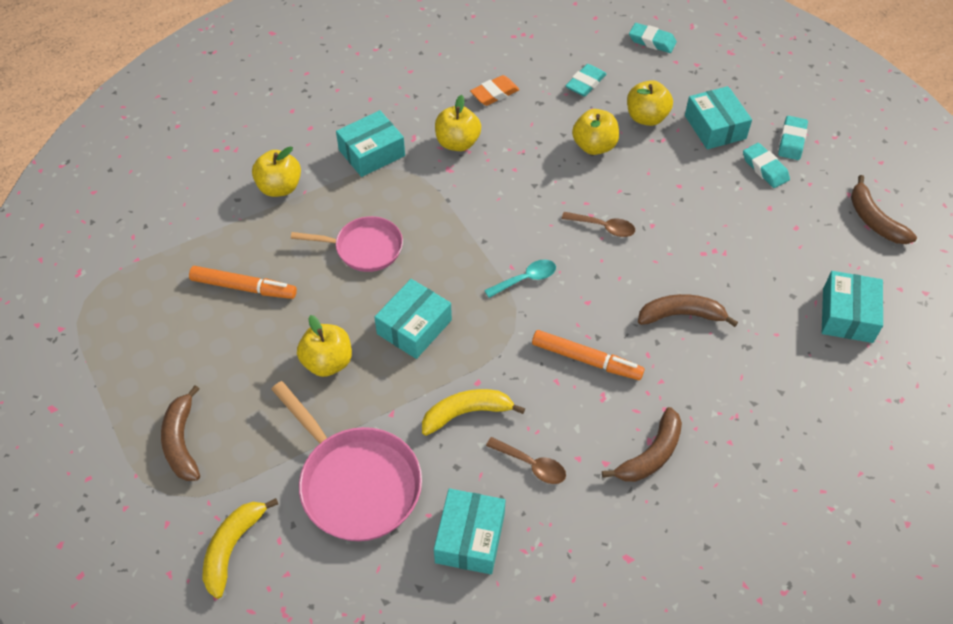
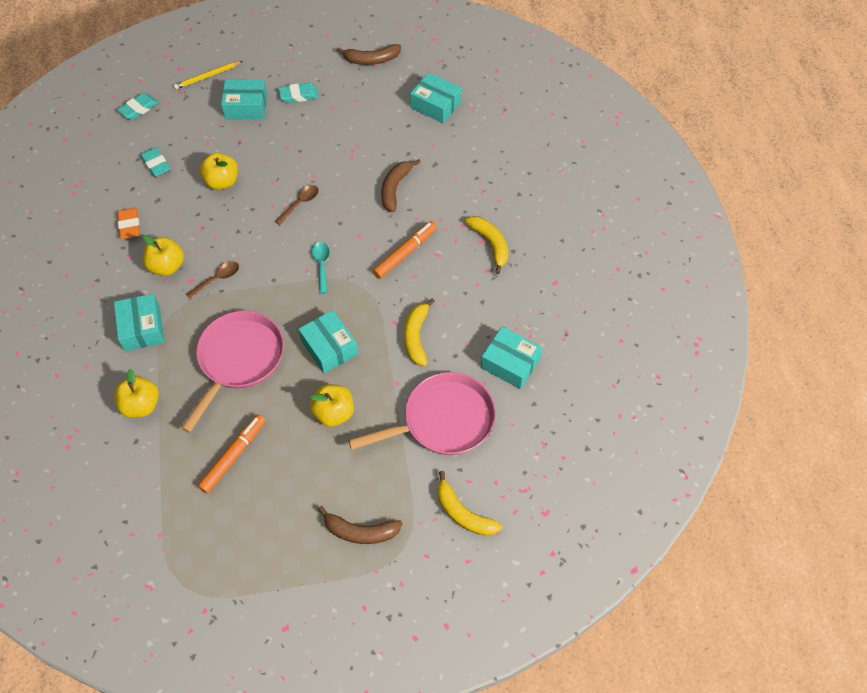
camera: 70 degrees left, 5 degrees up
(364, 248) = (238, 360): pink pan -> pink pan, size x1.56
(532, 465) = (471, 311): brown spoon -> brown spoon (217, 279)
(646, 117) = (213, 141): yellow apple -> none
(651, 455) = (490, 244): brown banana -> yellow banana
(735, 78) = (207, 76): none -> yellow pencil
(791, 141) = (283, 71): turquoise eraser -> none

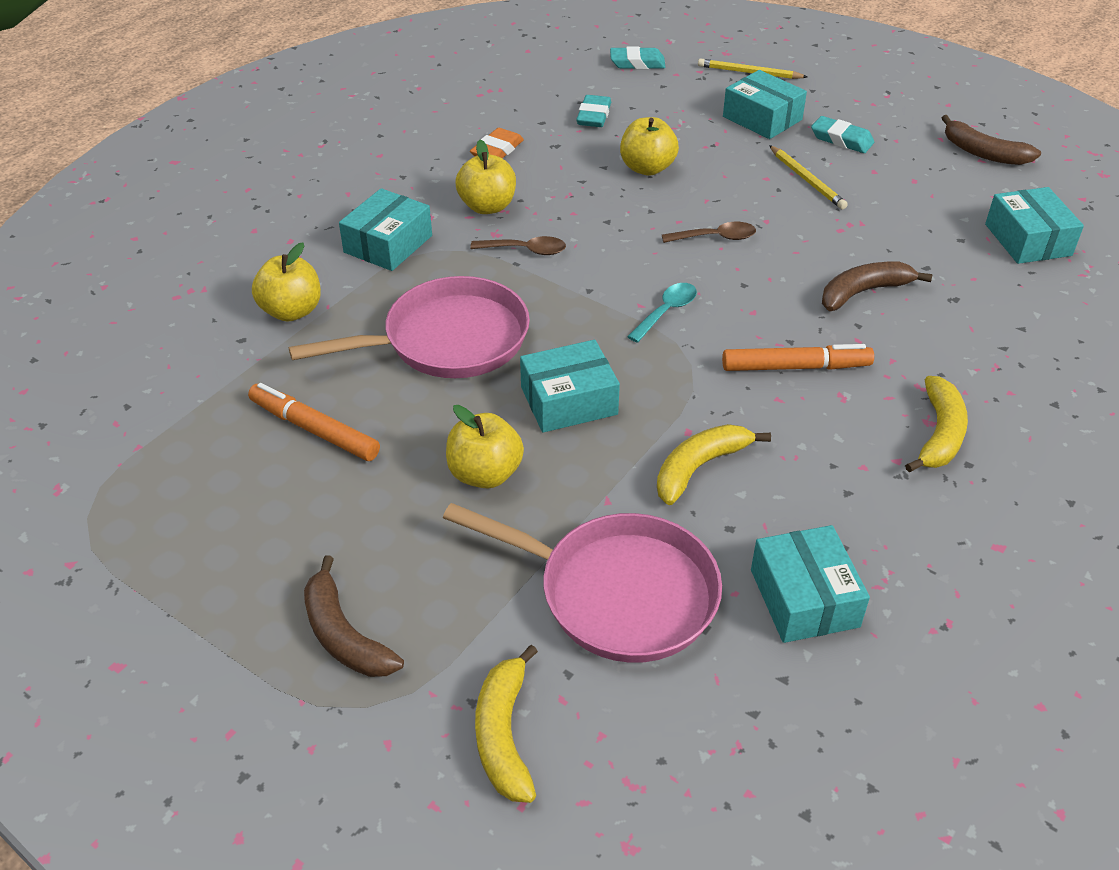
camera: 45 degrees right, 15 degrees down
(233, 456) = (314, 430): orange marker -> orange marker turned 135 degrees counterclockwise
(307, 135) = (806, 180): none -> yellow pencil
(329, 347) = (569, 400): turquoise box -> turquoise box turned 60 degrees clockwise

